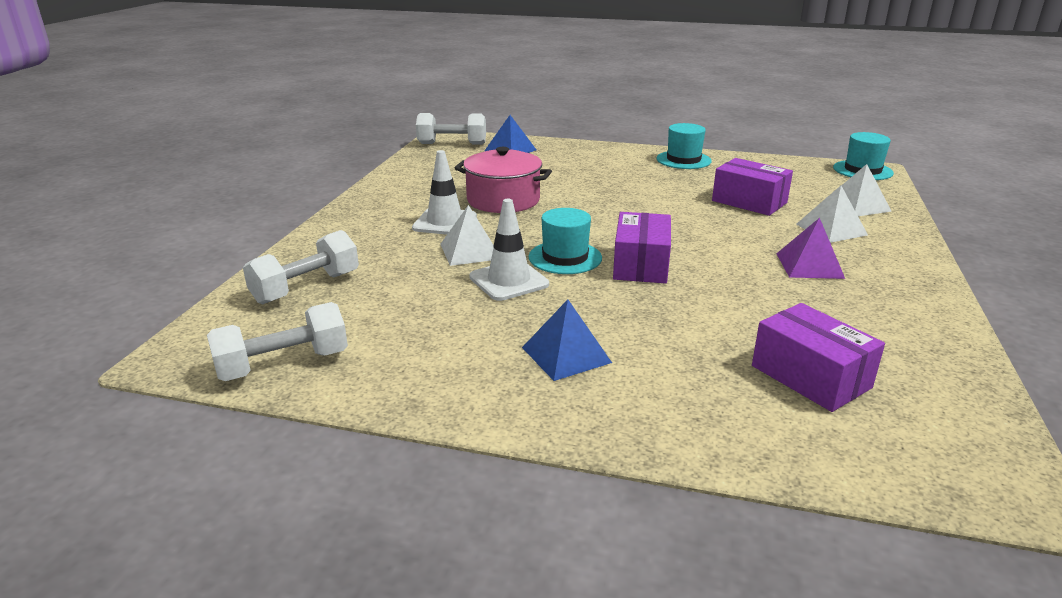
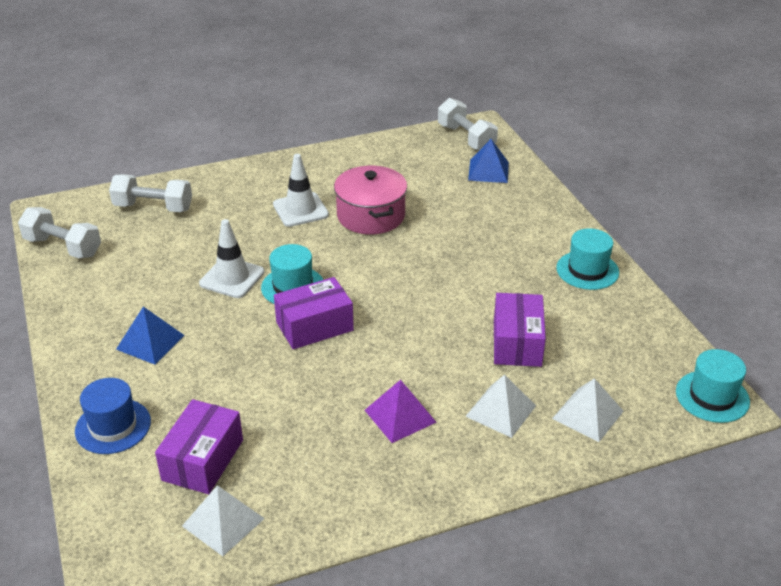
camera: 55 degrees right, 10 degrees up
(470, 251) = (263, 242): white pyramid -> white pyramid (223, 522)
(706, 420) = (113, 426): none -> blue hat

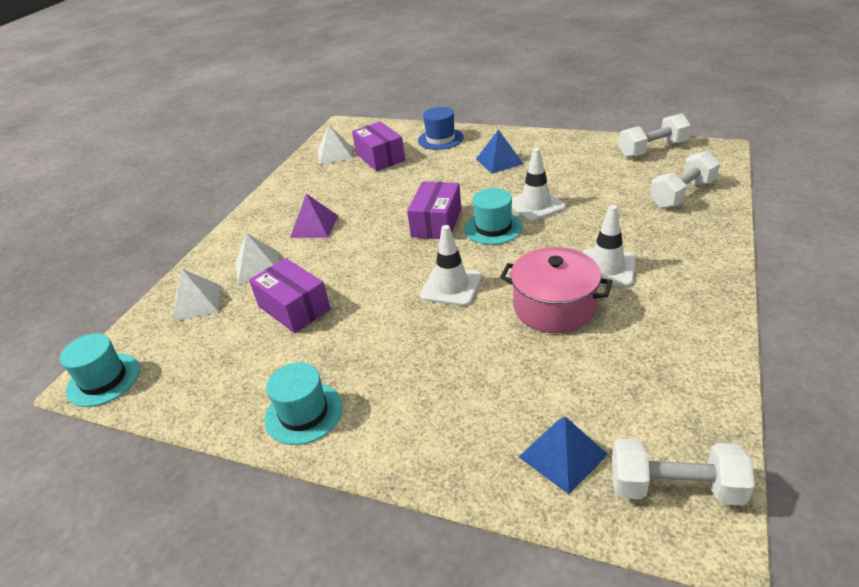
camera: 135 degrees right, 0 degrees up
(397, 271) = (451, 286): none -> white traffic cone

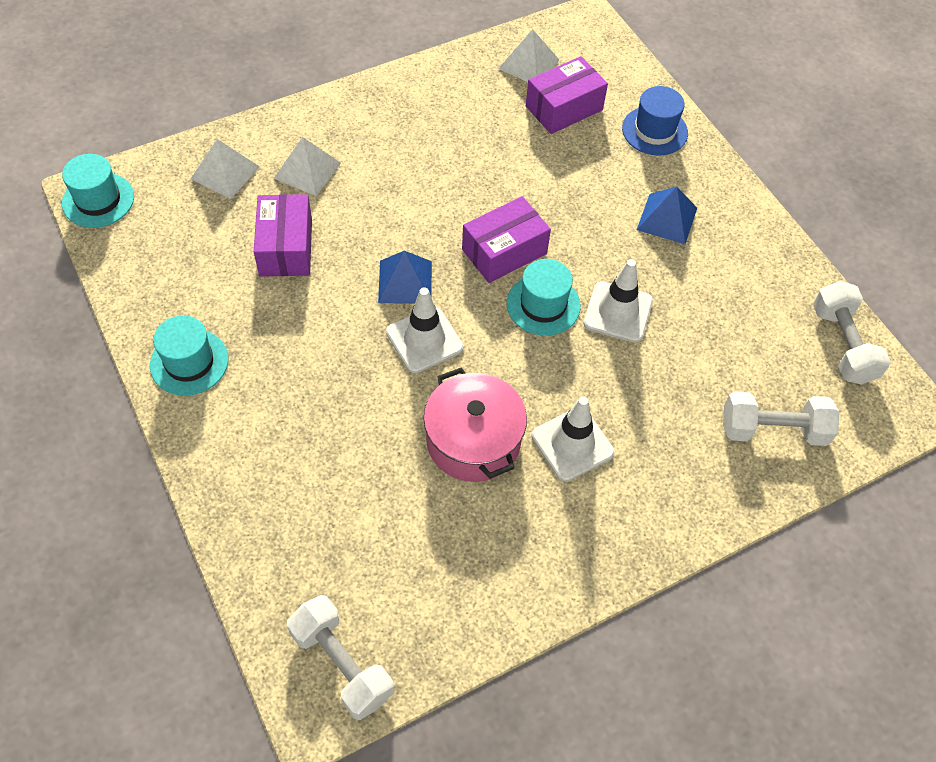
camera: 35 degrees right, 20 degrees up
(314, 226) = (401, 158): purple pyramid -> none
(380, 157) = (564, 108): purple box -> purple box turned 45 degrees clockwise
(563, 455) = (306, 568): blue pyramid -> blue pyramid (405, 282)
(652, 149) = (842, 344): white dumbbell -> white dumbbell turned 60 degrees clockwise

